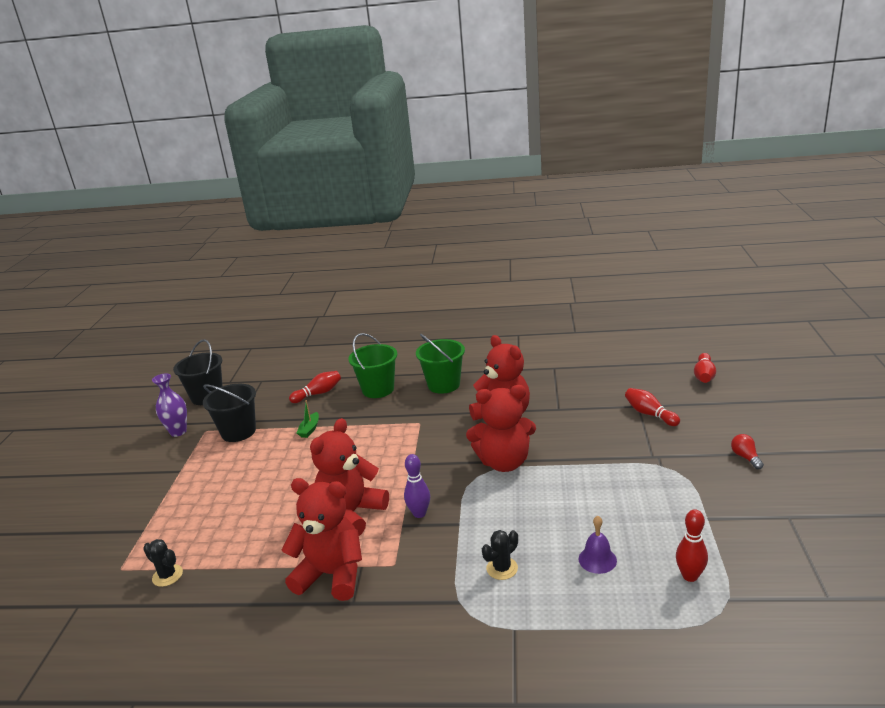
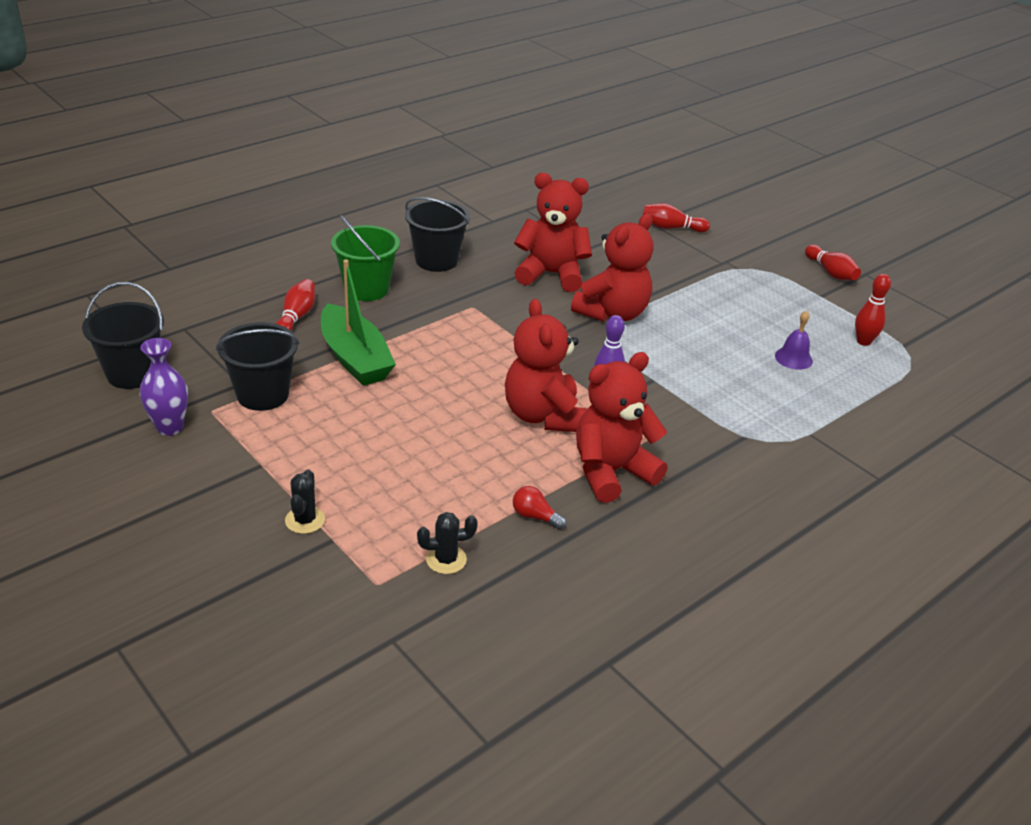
camera: 50 degrees left, 10 degrees up
(309, 429) = (355, 358): green boat -> green boat, size x2.34
(443, 385) = (436, 260): green bucket -> black bucket
(502, 568) = (739, 397): black cactus -> black cactus (305, 520)
(704, 376) = (667, 180): red bowling pin -> red bowling pin (830, 272)
(745, 457) = (785, 240): red light bulb -> red light bulb (535, 516)

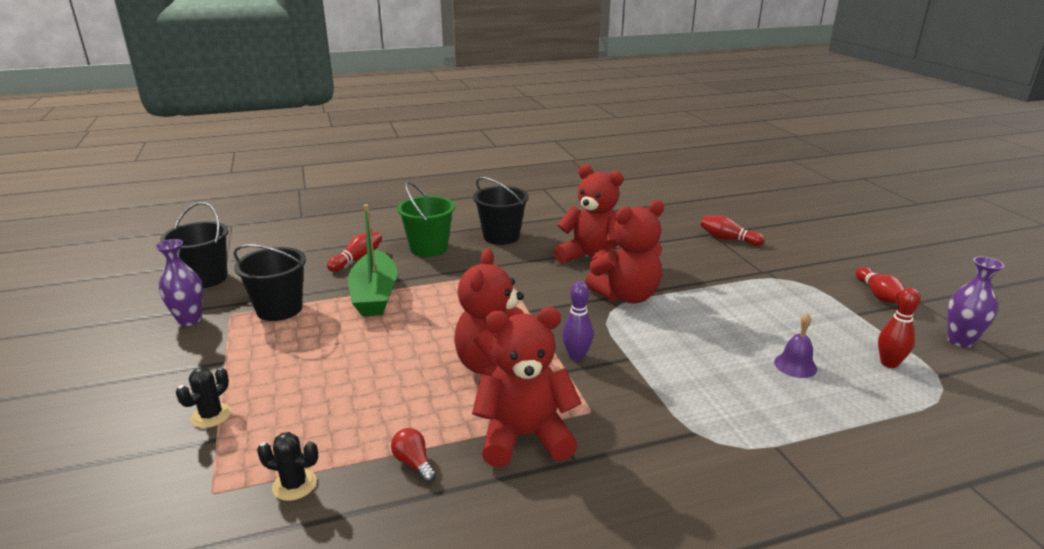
camera: 25 degrees right, 10 degrees down
(909, 309) = (960, 341): none -> purple vase

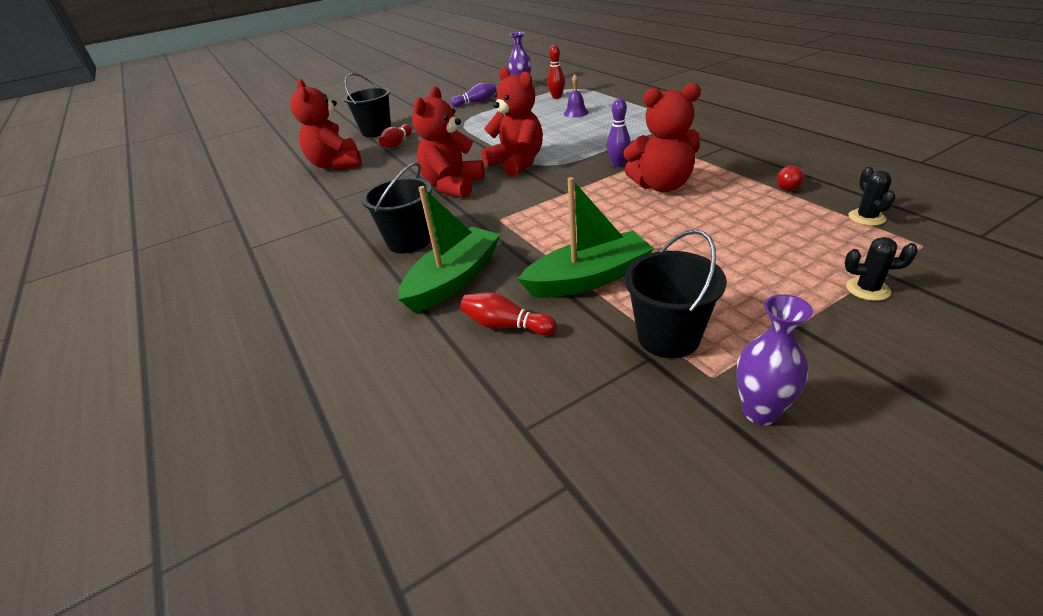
camera: 100 degrees left, 10 degrees up
(205, 278) = (645, 474): black bucket -> black bucket (376, 131)
(429, 248) = (454, 280): green bucket -> green boat
(524, 437) = (722, 162): red teddy bear -> red teddy bear (336, 165)
(878, 295) = (476, 102): red bowling pin -> purple bowling pin

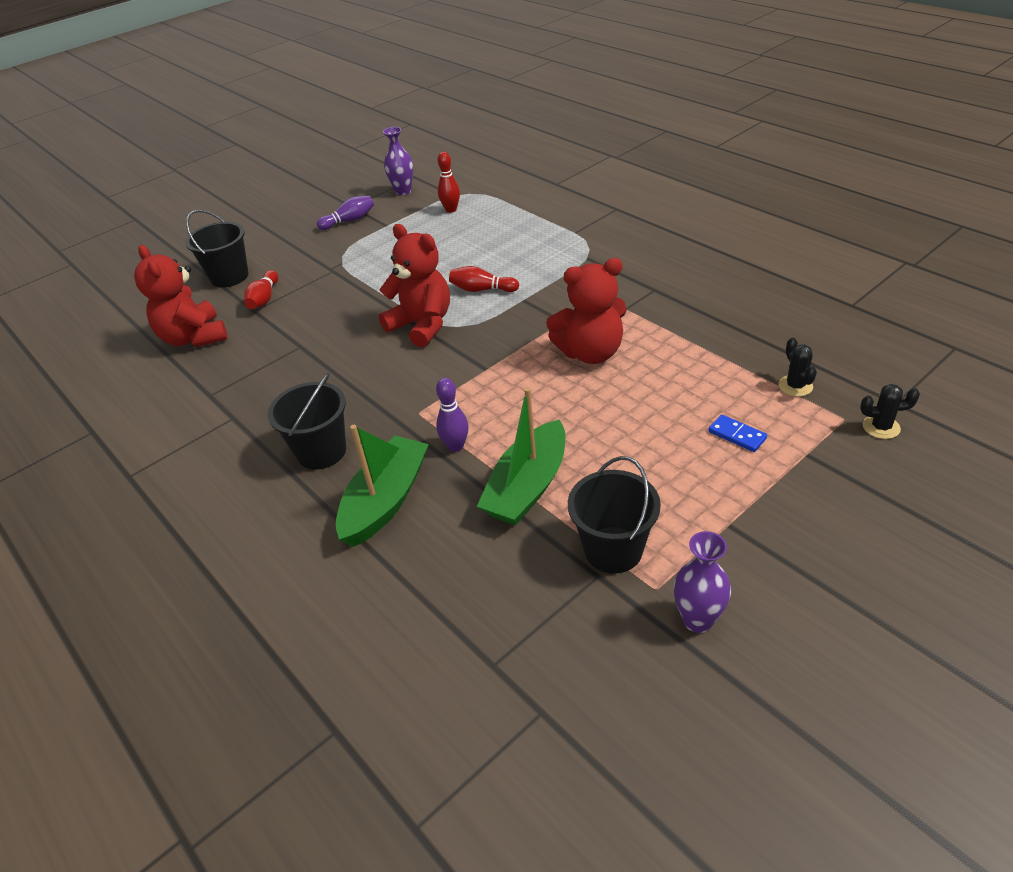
camera: 10 degrees left, 5 degrees up
(453, 186) = (352, 366): red teddy bear -> none
(506, 326) = (453, 553): red bowling pin -> red bowling pin (482, 290)
(576, 113) = (479, 238): purple bell -> none
(588, 279) = (528, 487): green boat -> green boat turned 150 degrees clockwise
(618, 164) = (539, 322): purple bowling pin -> purple bowling pin (456, 446)
(789, 186) = (722, 346): red light bulb -> none
(805, 252) = (737, 435): none -> blue domino
(867, 289) = (792, 476): black cactus -> black cactus (881, 427)

